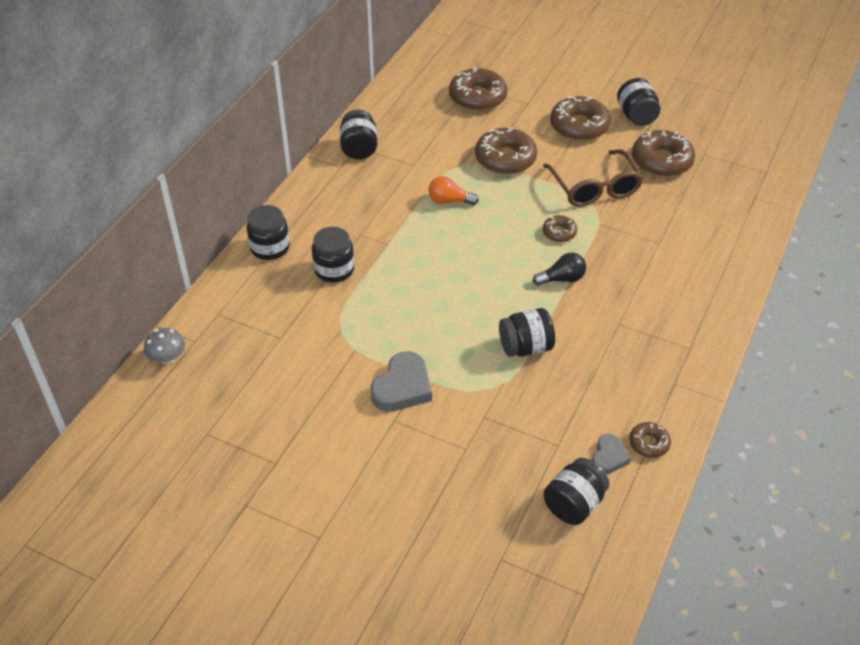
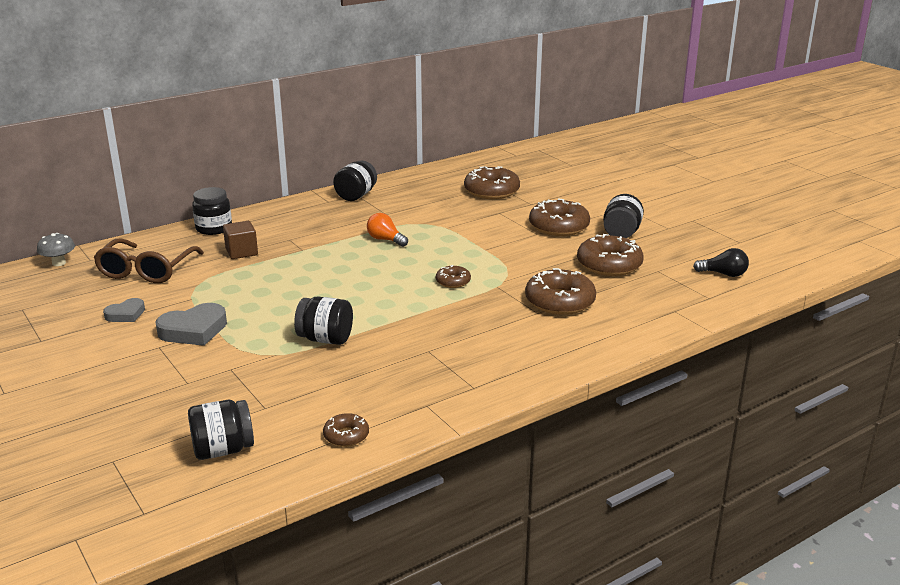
camera: 30 degrees right, 20 degrees down
(334, 270) = (241, 252): black jar -> brown cube
(505, 159) = (466, 229): brown donut -> brown donut (560, 301)
(562, 279) = (416, 309): black light bulb -> black light bulb (723, 274)
(594, 188) = (522, 264): brown glasses -> brown glasses (146, 271)
(609, 457) = (297, 431): grey heart -> grey heart (126, 314)

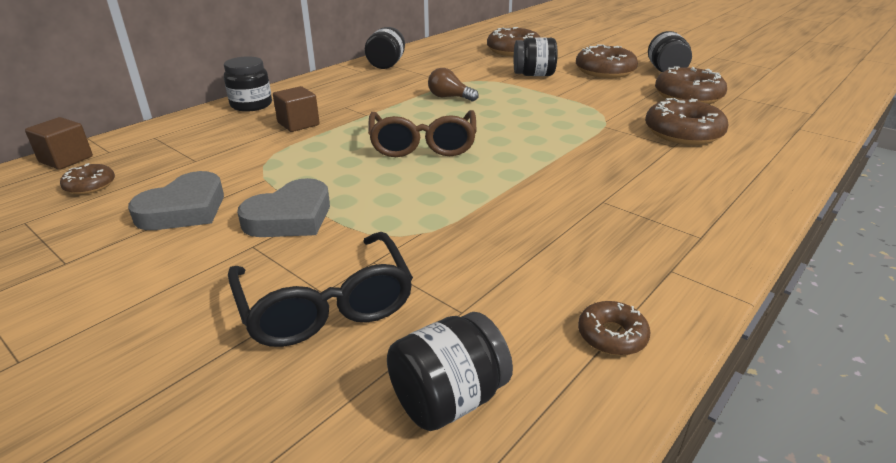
camera: 15 degrees left, 5 degrees up
(59, 263) = (66, 159): grey mushroom -> brown cube
(126, 314) = (184, 209): grey heart -> grey heart, size x1.67
(146, 271) = (189, 155): brown glasses -> brown glasses (423, 145)
(185, 390) = (326, 305): none -> black glasses
(325, 339) = (470, 205): black jar -> black jar (533, 75)
(385, 240) = (449, 97): orange light bulb -> brown light bulb
(453, 281) = (556, 127): brown donut -> brown donut (90, 185)
(723, 274) = (796, 93): black light bulb -> none

